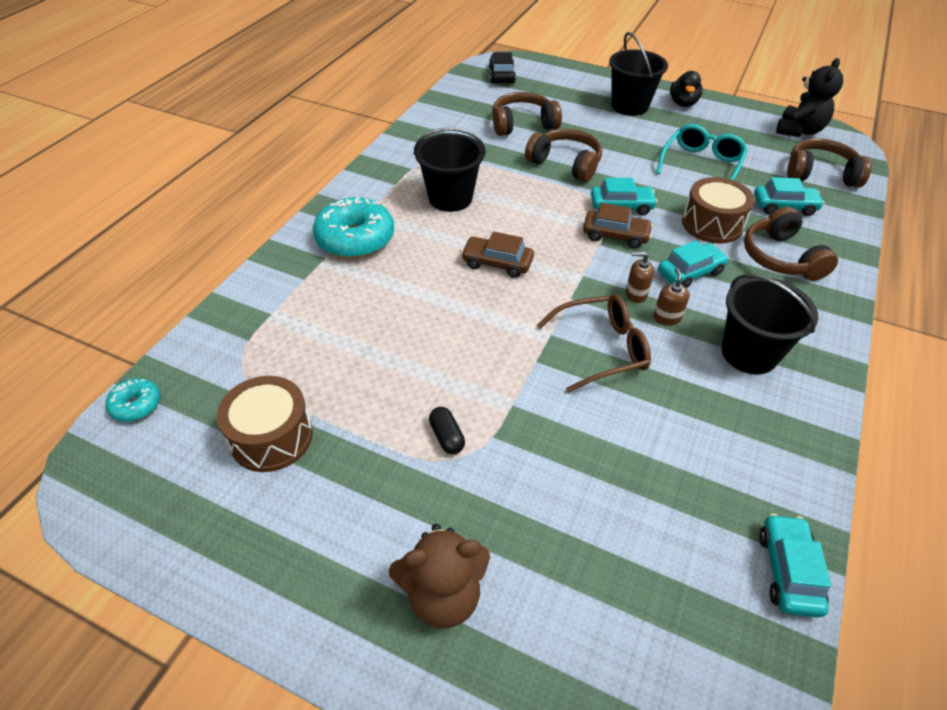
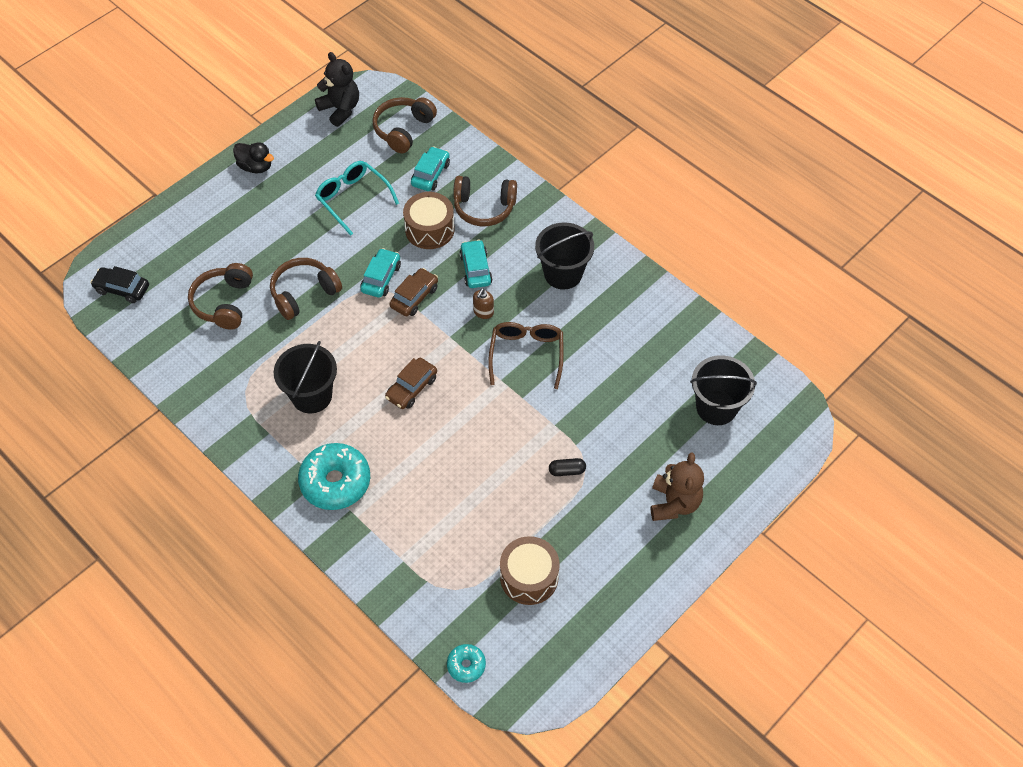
camera: 70 degrees left, 10 degrees up
(629, 106) = (238, 208): black bucket -> black bucket (716, 407)
(667, 318) = (513, 304): brown soap dispenser -> none
(788, 571) = (711, 334): turquoise car -> none

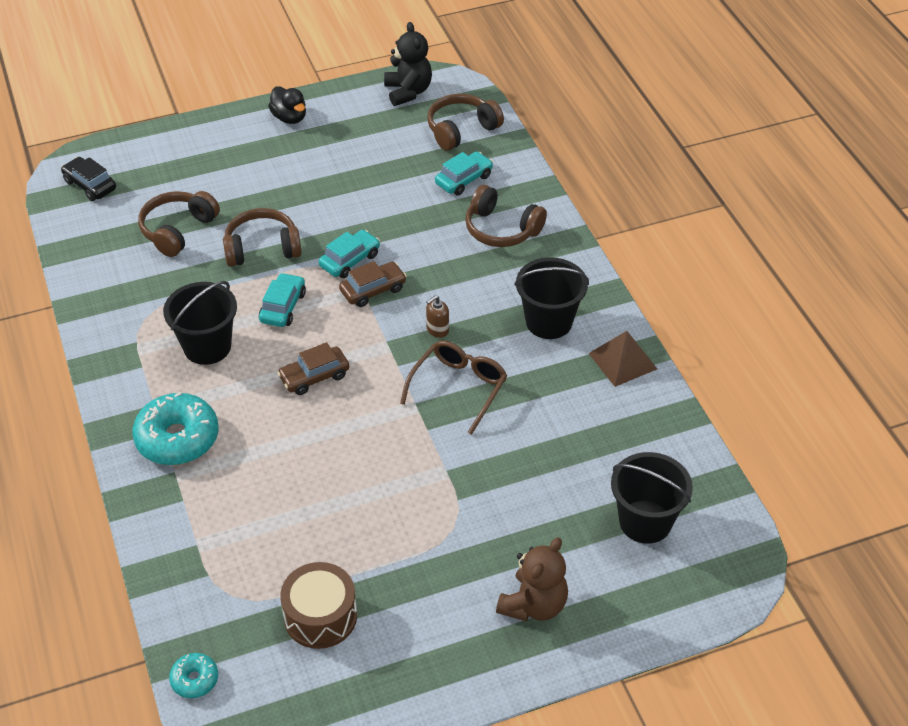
camera: 25 degrees right, 10 degrees down
(353, 199) = (368, 177): turquoise glasses -> none
(429, 229) = (430, 231): brown drum -> none
(475, 269) = (455, 285): turquoise car -> turquoise car (283, 307)
(567, 471) = (431, 522): black capsule -> none
(633, 285) = (622, 361): none -> brown pyramid

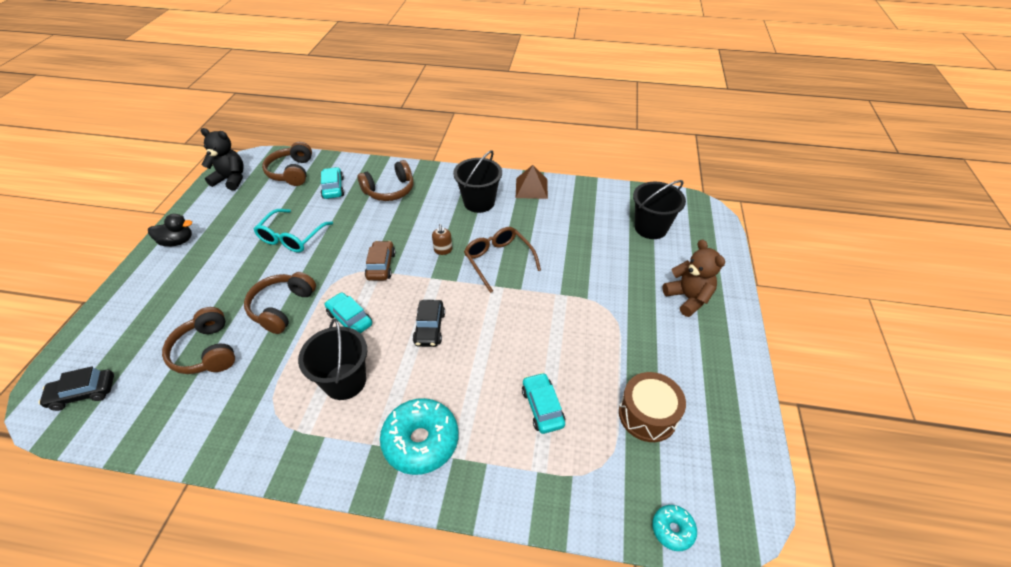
camera: 60 degrees left, 0 degrees up
(314, 377) = (430, 328): brown car -> black car
(350, 260) = (343, 266): turquoise car -> turquoise car (542, 407)
(359, 195) = (291, 237): none -> turquoise glasses

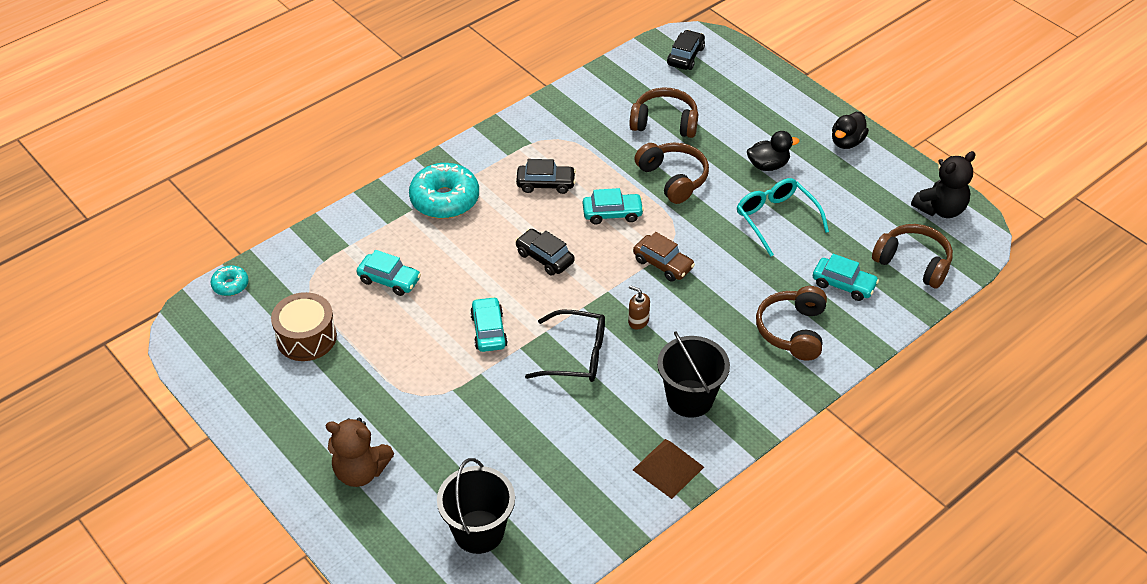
camera: 130 degrees right, 0 degrees up
(231, 266) = (768, 165): none -> black duck
(345, 381) = (546, 184): black bucket -> black car
(498, 260) = (576, 355): brown glasses -> black glasses
(524, 313) = (488, 331): none -> turquoise car

